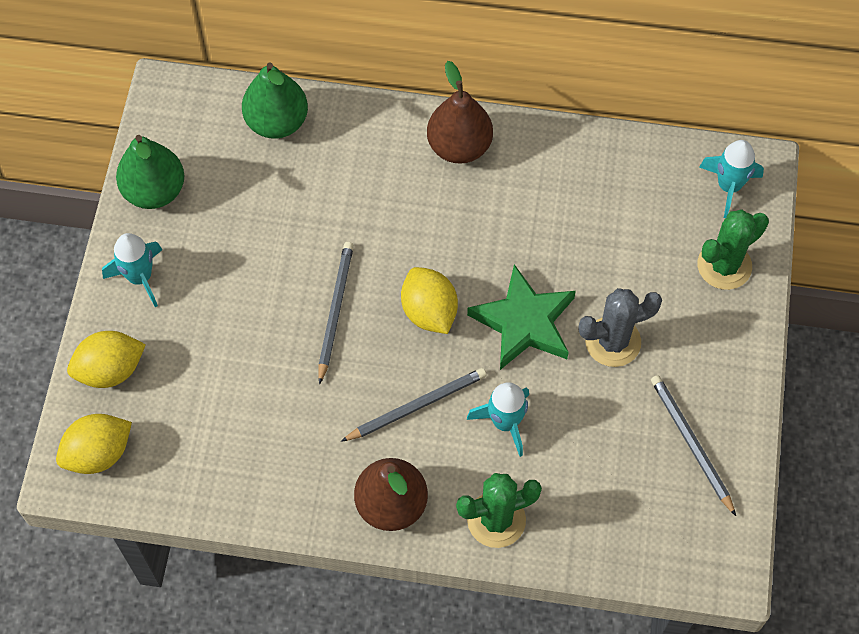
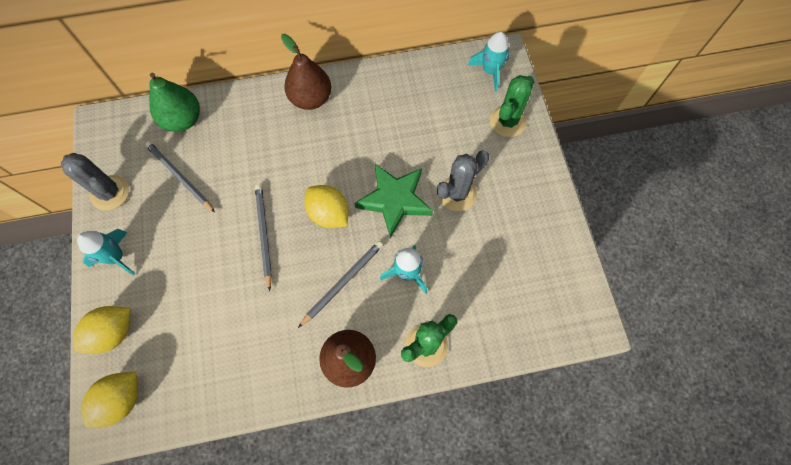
camera: 20 degrees left, 5 degrees up
(154, 191) = (110, 193): green pear -> grey cactus
(691, 444) = (534, 245): grey pencil -> grey pencil (180, 177)

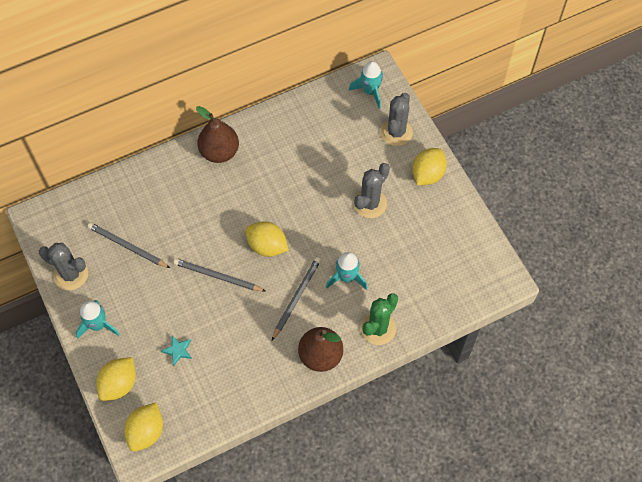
camera: 15 degrees left, 5 degrees down
(183, 120) = (111, 197): green pear -> none
(191, 310) = (178, 350): none -> turquoise star
(264, 235) = (218, 276): grey pencil -> grey pencil turned 45 degrees counterclockwise
(395, 200) = (319, 221): green star -> none
(507, 121) = (396, 132): green cactus -> grey cactus
(531, 176) = (427, 174): none -> yellow lemon

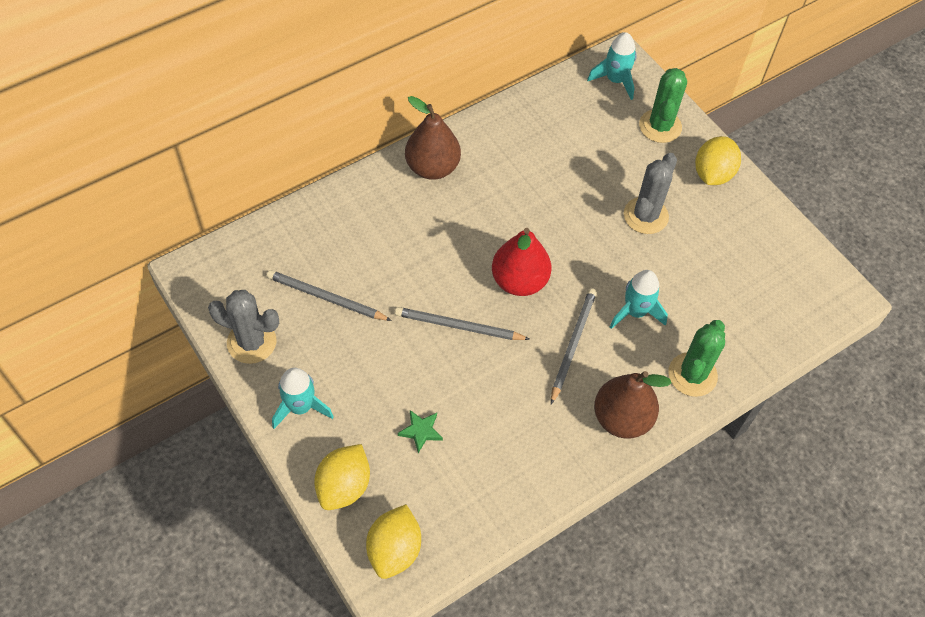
camera: 10 degrees left, 5 degrees down
(178, 350) = (421, 431): turquoise star -> green star
(267, 246) = (519, 281): yellow lemon -> red pear
(396, 132) = (660, 126): grey cactus -> green cactus

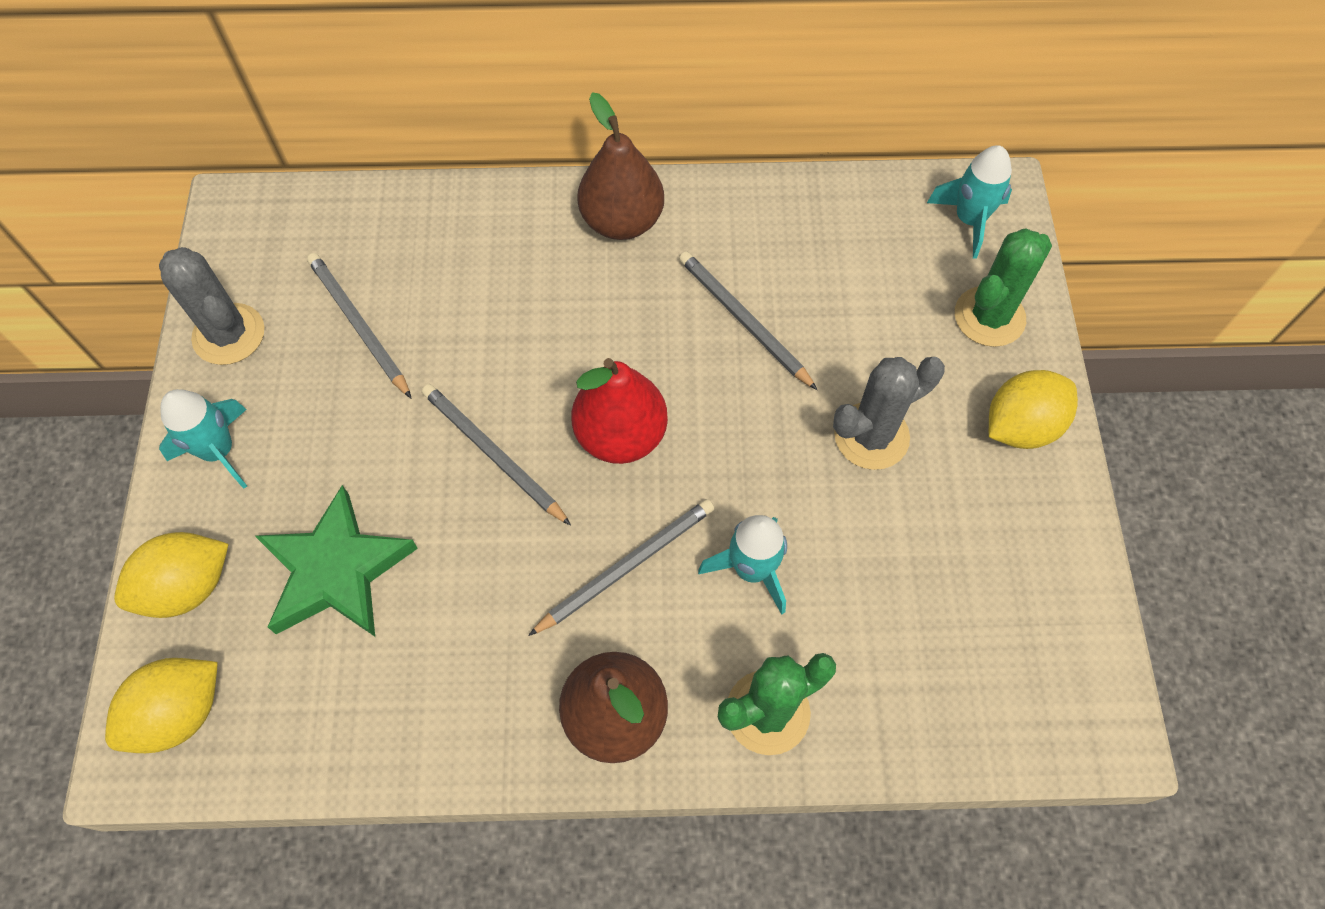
camera: 35 degrees right, 5 degrees up
(421, 431) = (336, 570): green star -> green star, size x2.25
(539, 189) = (744, 321): none -> grey pencil

